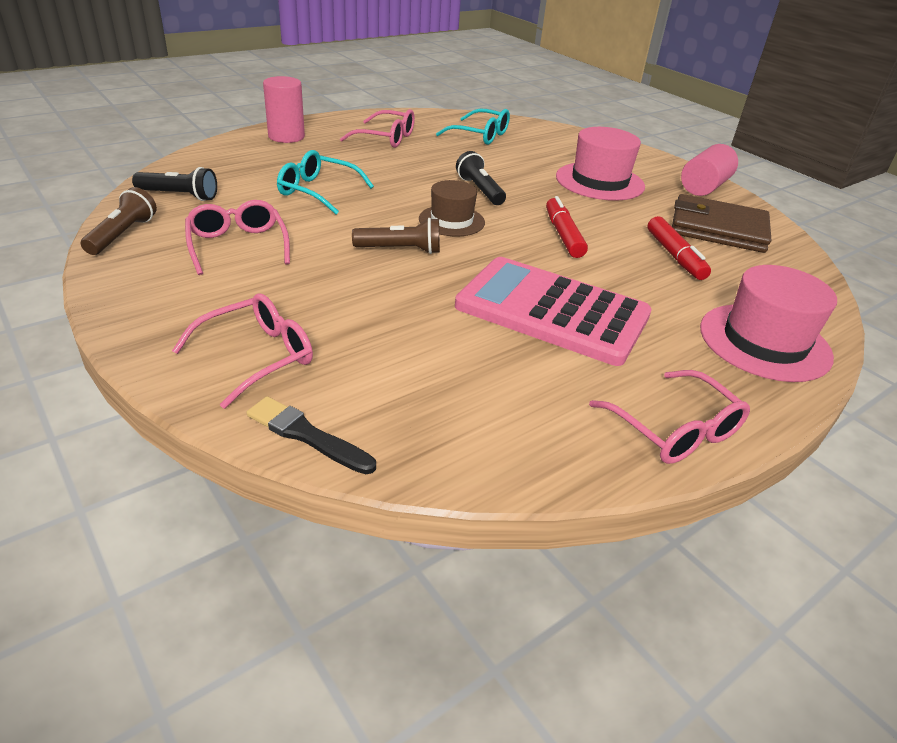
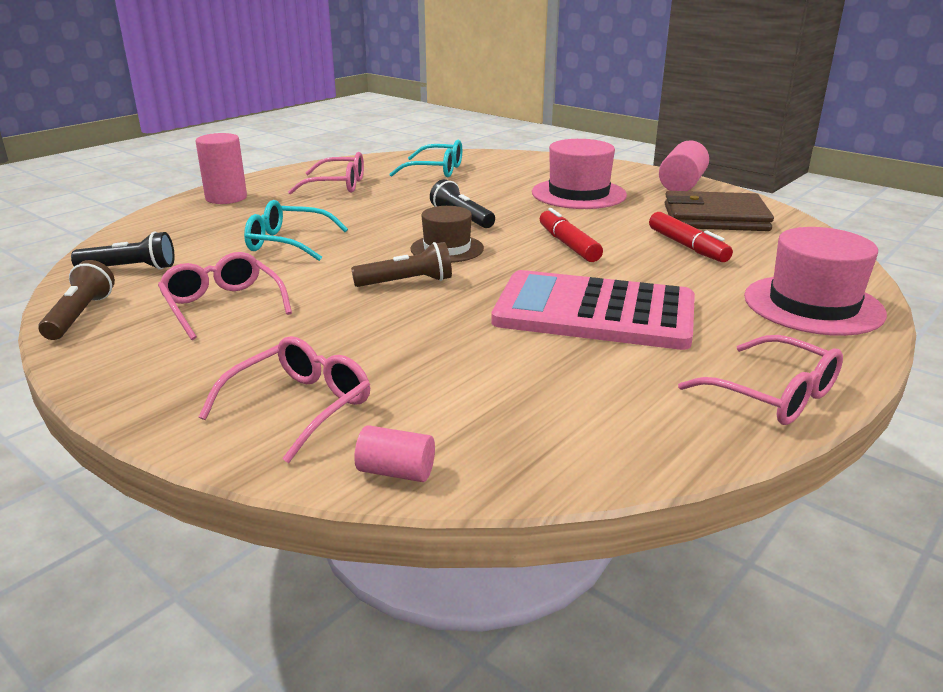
camera: 10 degrees left, 10 degrees down
(307, 435) = (396, 472): black brush -> pink cylinder

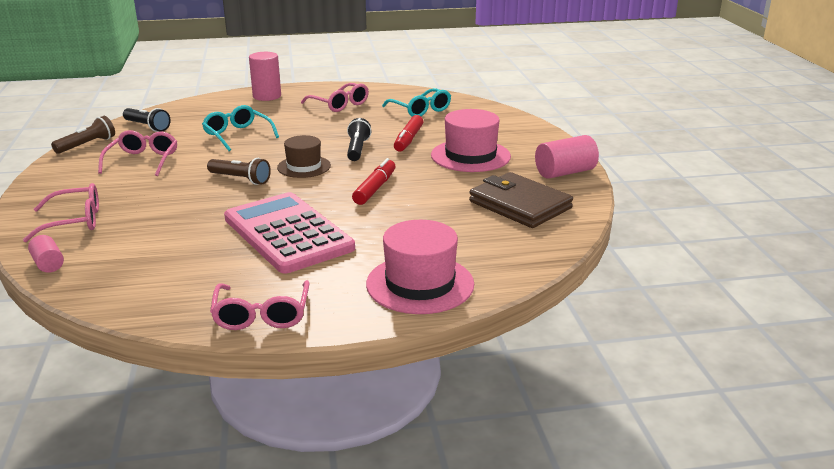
camera: 40 degrees right, 0 degrees up
(687, 246) = (445, 217): red marker -> red marker (408, 139)

